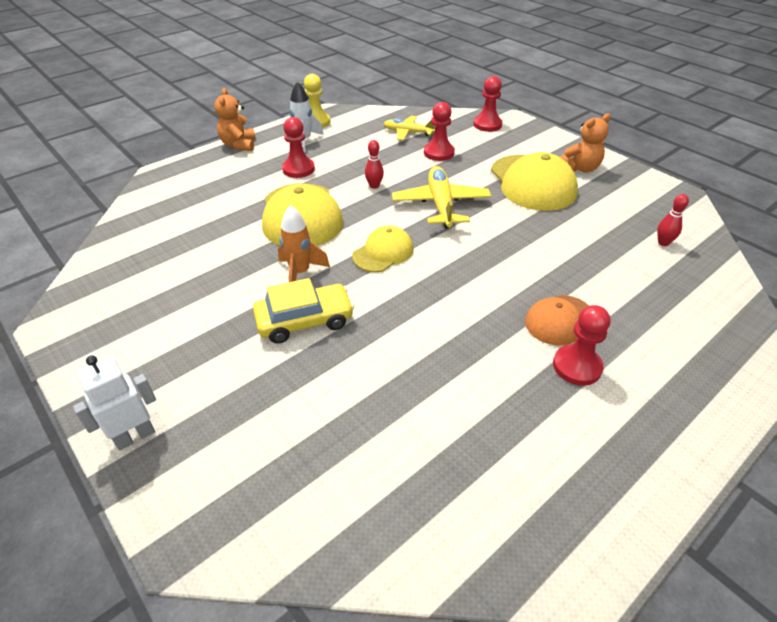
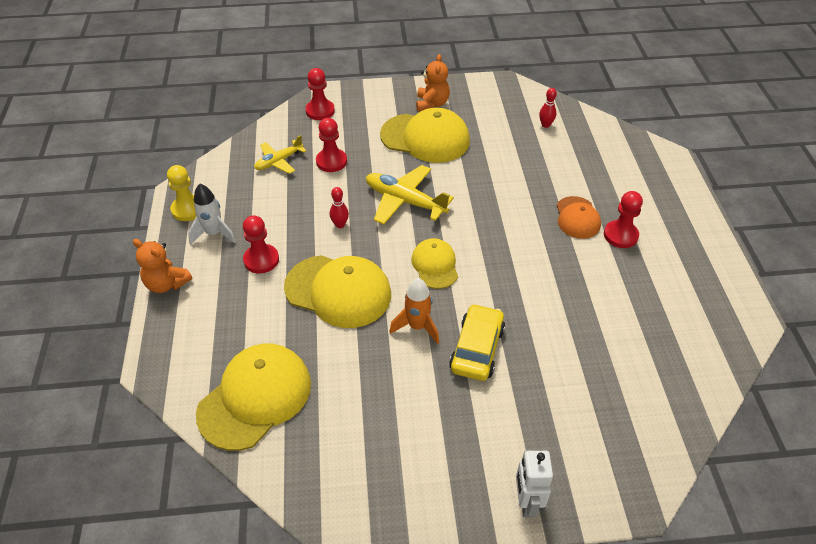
camera: 55 degrees left, 5 degrees up
(161, 225) = (255, 397): none -> yellow cap

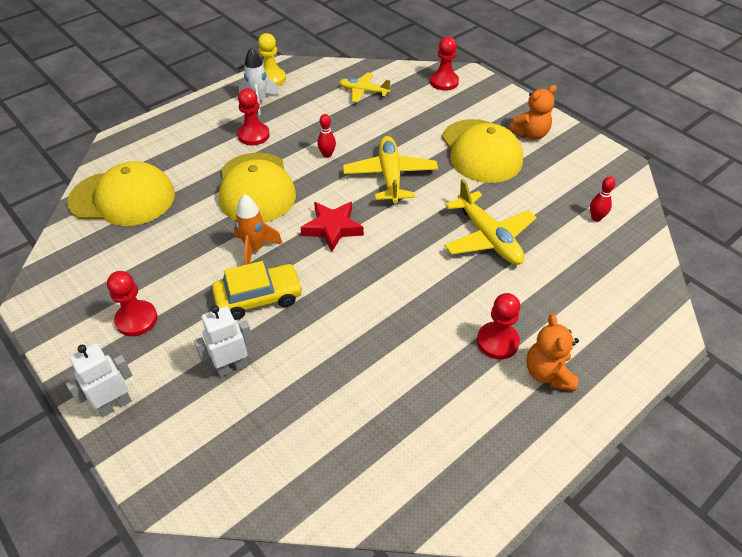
camera: 55 degrees right, 0 degrees up
(167, 284) = (194, 107): orange teddy bear -> orange teddy bear (548, 373)
(331, 161) = (392, 116): red pawn -> red pawn (136, 319)
(435, 265) = (332, 228): yellow cap -> red star
(520, 185) = (488, 237): none -> yellow plane
(540, 400) = (232, 367): none -> white robot
(577, 218) = (488, 297): orange cap -> none

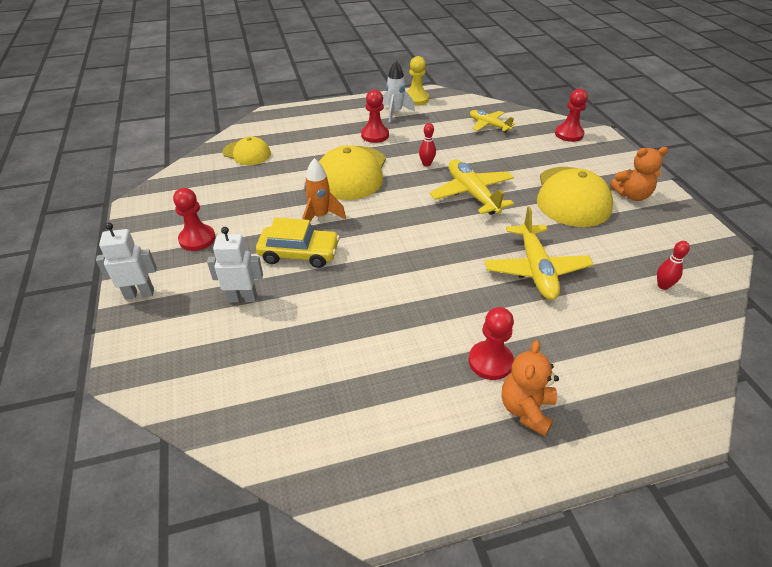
camera: 25 degrees right, 5 degrees down
(123, 198) = (247, 153): yellow cap -> yellow cap, size x0.57
(332, 228) = (395, 220): red star -> none
(390, 176) = (472, 194): yellow plane -> yellow plane turned 45 degrees counterclockwise

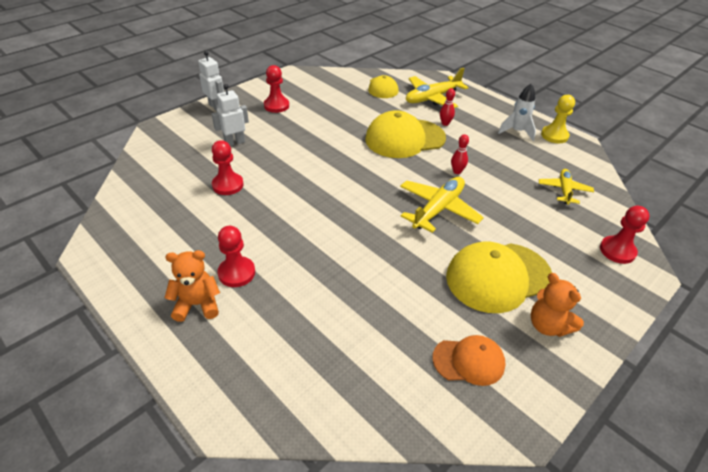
camera: 60 degrees right, 0 degrees up
(243, 298) = (234, 142): white robot -> white robot turned 90 degrees counterclockwise
(299, 253) = (292, 148): yellow car -> none
(320, 217) = (338, 143): orange rocket -> none
(375, 135) = (469, 132): red pawn -> red pawn (228, 185)
(536, 269) = (363, 275): yellow plane -> yellow plane (432, 98)
(656, 247) = (469, 361): none -> orange cap
(663, 286) = (406, 375): red bowling pin -> red bowling pin (445, 123)

